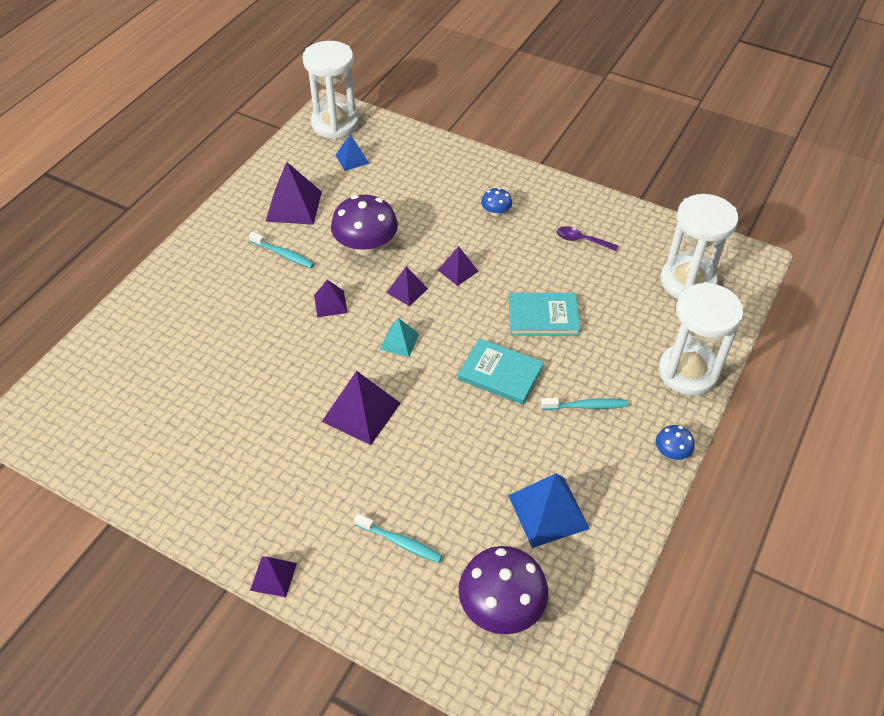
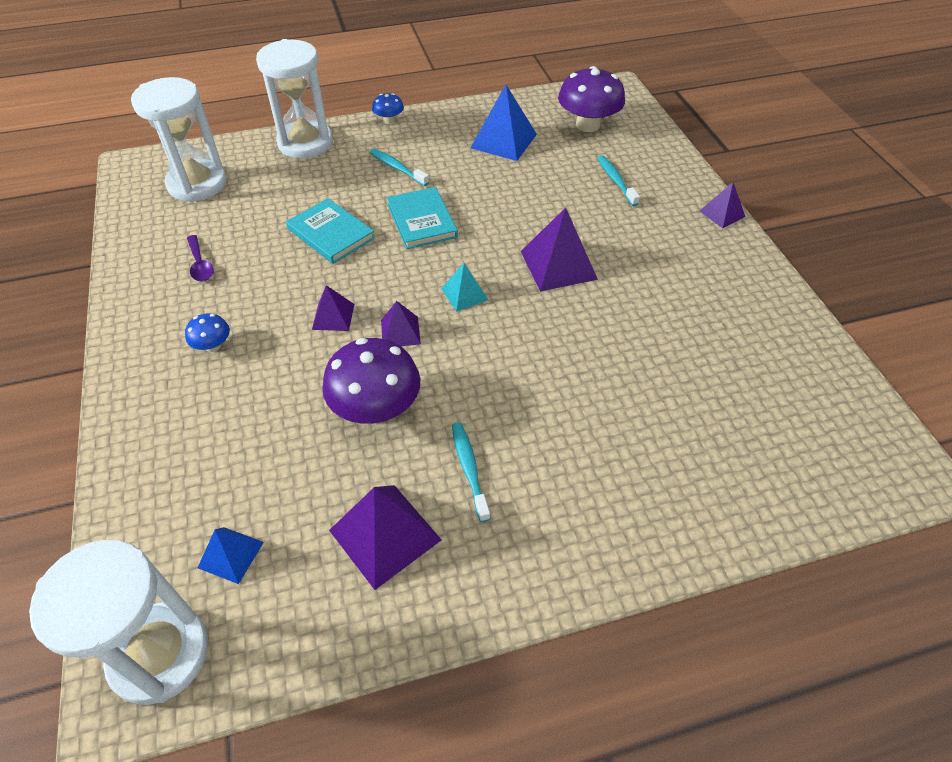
camera: 135 degrees left, 0 degrees up
(330, 303) = (483, 372): purple pyramid -> none

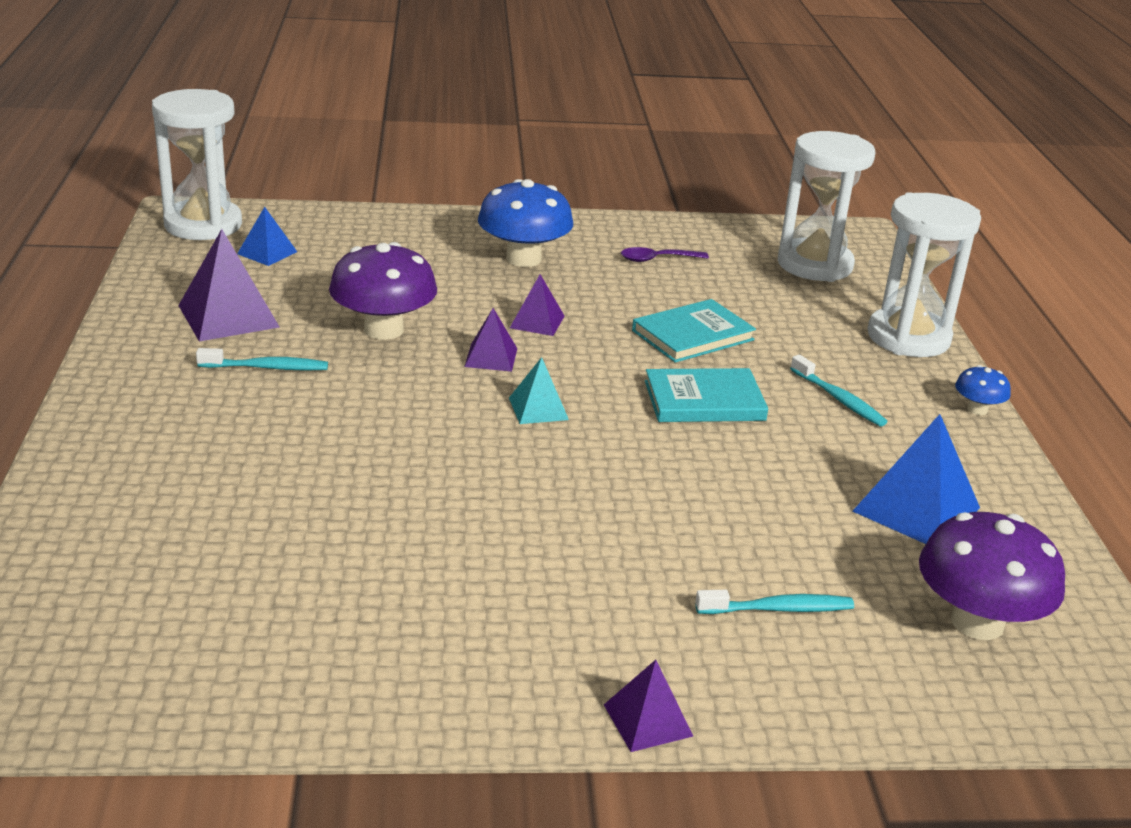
camera: 100 degrees right, 20 degrees down
(213, 345) = (523, 259): blue mushroom -> blue mushroom, size x2.05
(397, 168) = (839, 399): turquoise toothbrush -> turquoise toothbrush turned 90 degrees clockwise
(558, 265) = (568, 494): purple pyramid -> none

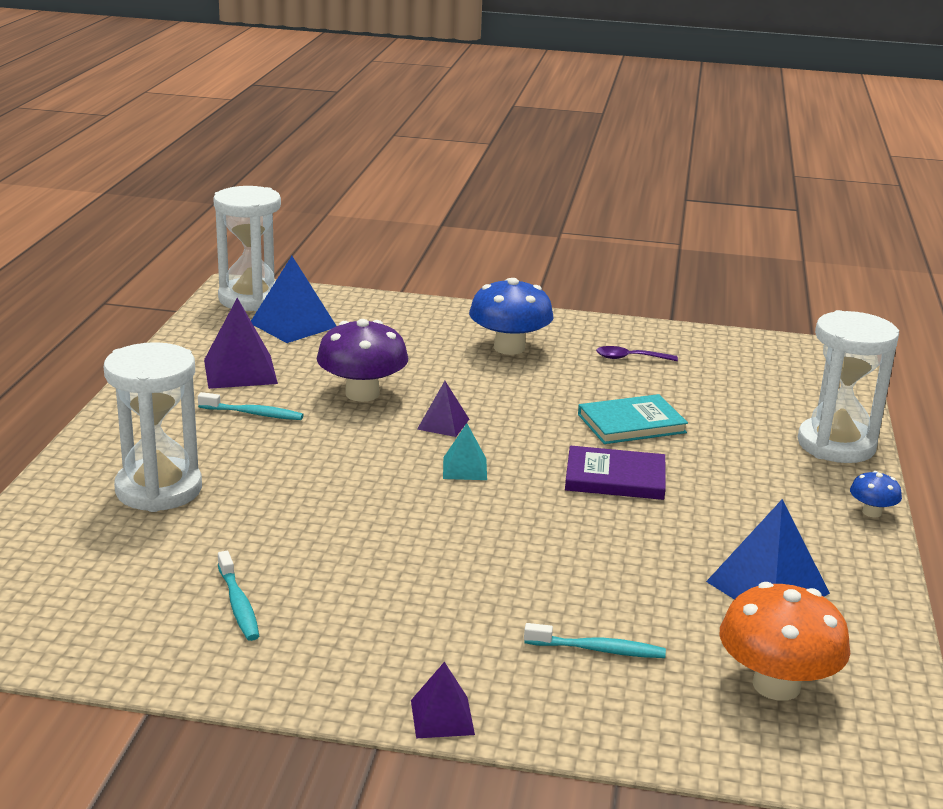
camera: 15 degrees right, 5 degrees down
(267, 253) = (293, 325): blue pyramid -> blue pyramid, size x1.74
(537, 322) = (496, 399): purple pyramid -> none
(704, 401) = (615, 478): turquoise book -> purple book
(814, 265) = (777, 375): white hourglass -> white hourglass (159, 489)
(839, 399) = (741, 489): turquoise toothbrush -> turquoise toothbrush (238, 604)
(977, 622) = (776, 685): purple mushroom -> orange mushroom

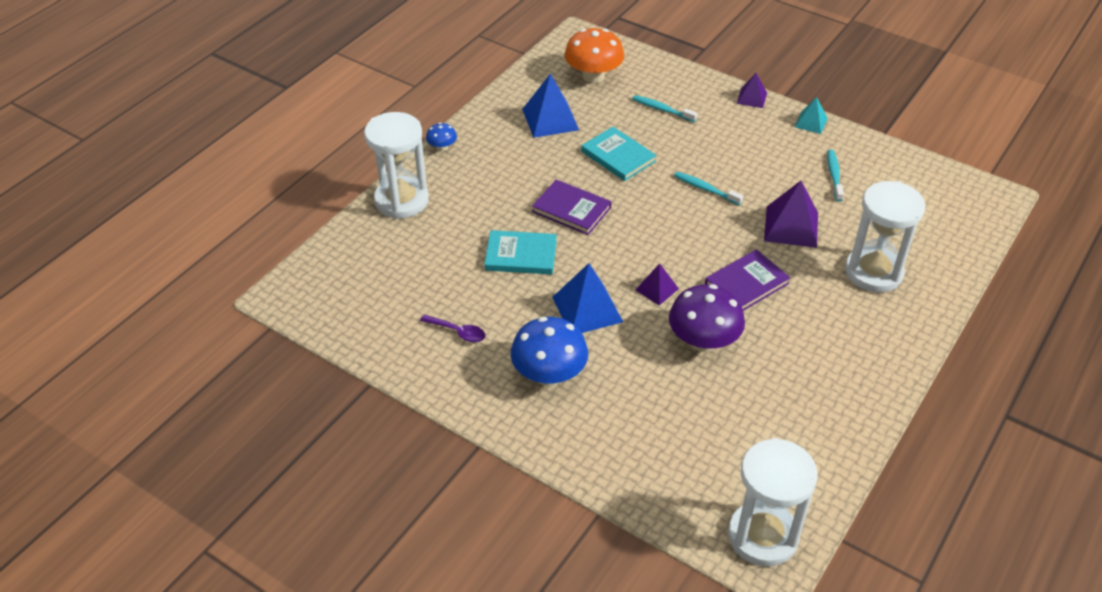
camera: 155 degrees left, 20 degrees up
(240, 371) = (797, 400): purple pyramid -> purple pyramid (791, 226)
(253, 414) = (796, 337): turquoise toothbrush -> turquoise toothbrush (705, 189)
(293, 325) = (731, 468): blue pyramid -> blue pyramid (587, 309)
(333, 448) = (746, 283): none -> purple book
(464, 468) = (664, 241): turquoise pyramid -> turquoise pyramid (811, 122)
(610, 556) = (618, 156): none -> turquoise book

